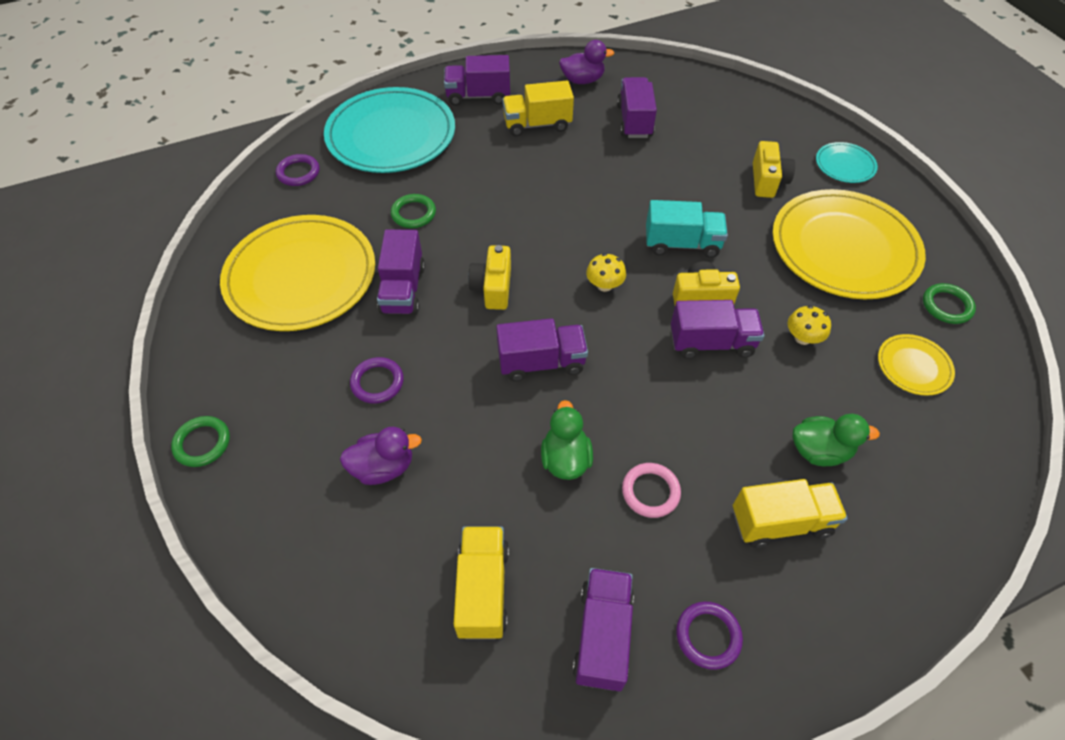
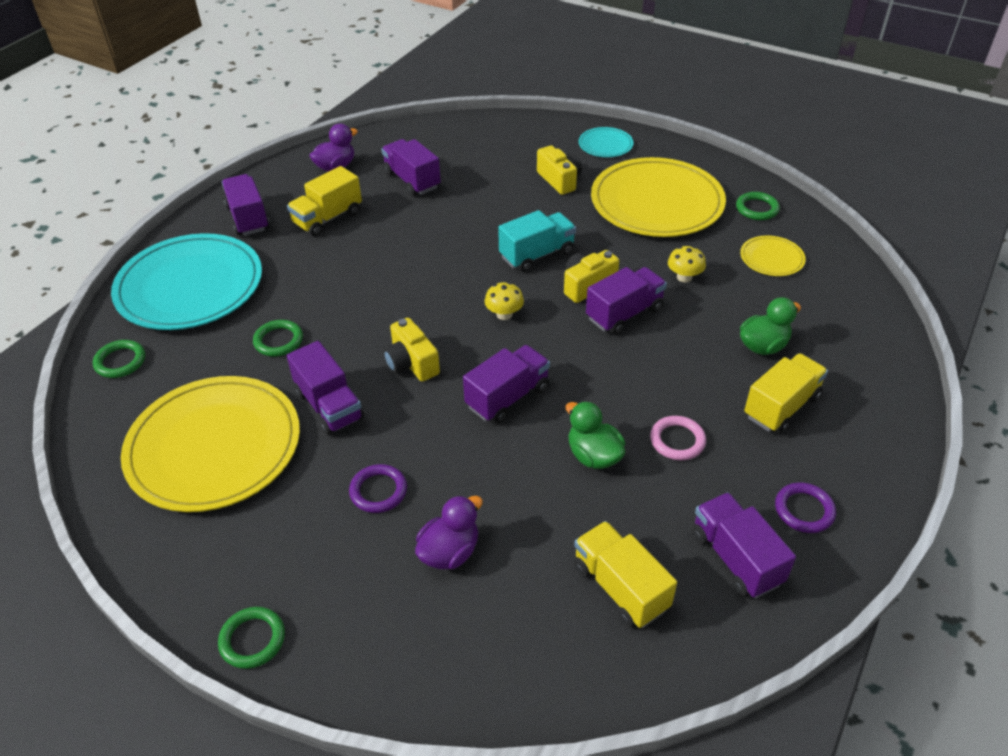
camera: 35 degrees left, 10 degrees down
(298, 173) = (120, 361): purple ring -> green ring
(478, 96) = (248, 218): purple truck -> purple truck turned 105 degrees clockwise

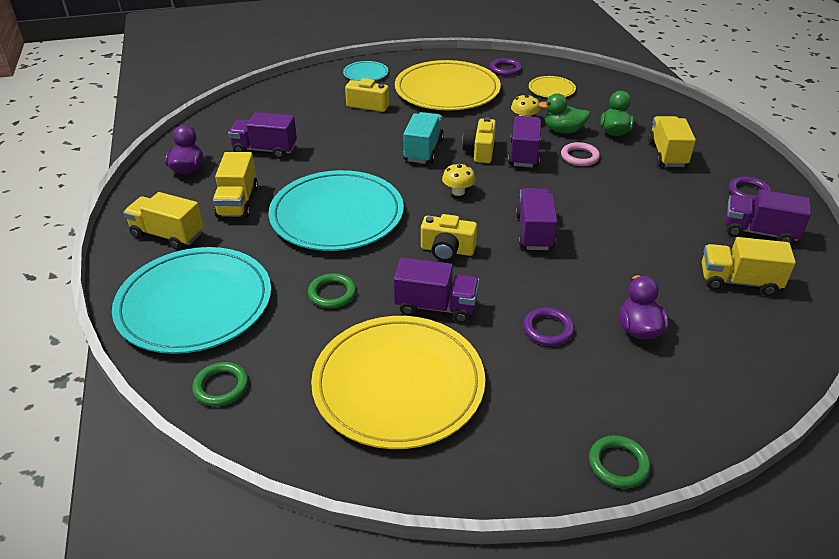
camera: 45 degrees left, 5 degrees down
(248, 218) = (167, 235): purple truck -> yellow truck
(378, 274) = (337, 215): none -> turquoise plate
(593, 455) = (625, 231): green duck -> green duck (563, 130)
(677, 440) = (650, 198): pink ring -> pink ring (579, 157)
(757, 209) = (505, 69): green ring -> purple ring

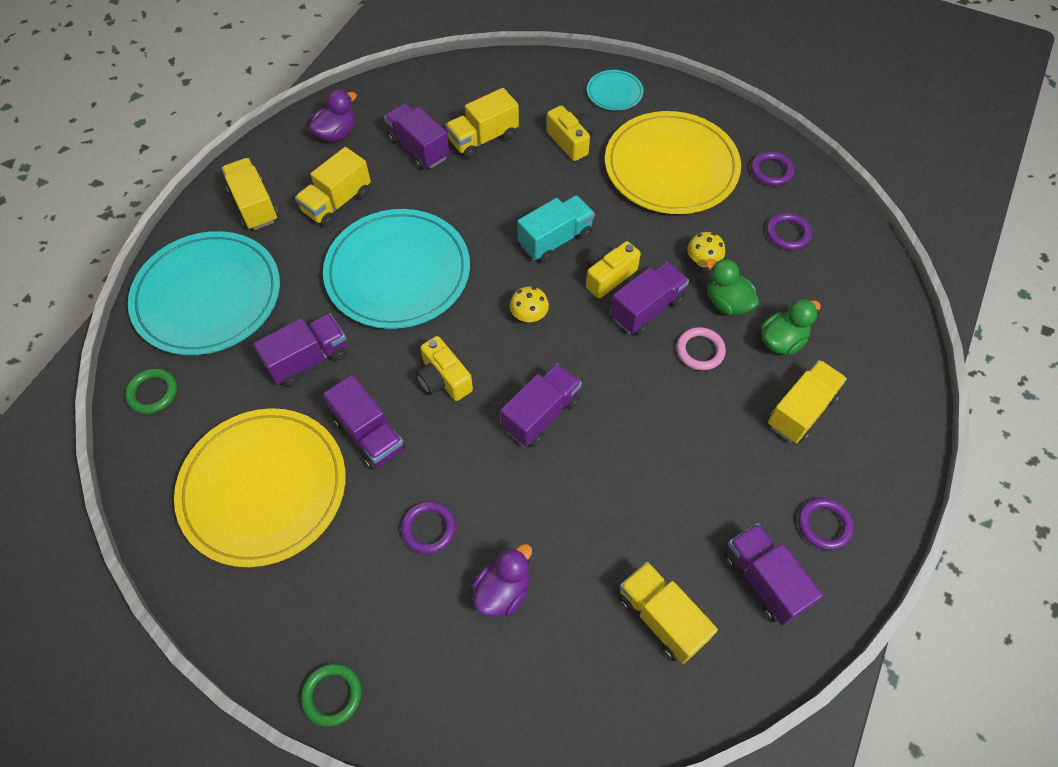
camera: 40 degrees right, 20 degrees up
(306, 126) = (483, 138): none -> yellow truck
(332, 293) = (308, 359): green ring -> purple truck
(551, 89) = (787, 233): yellow plate -> purple ring

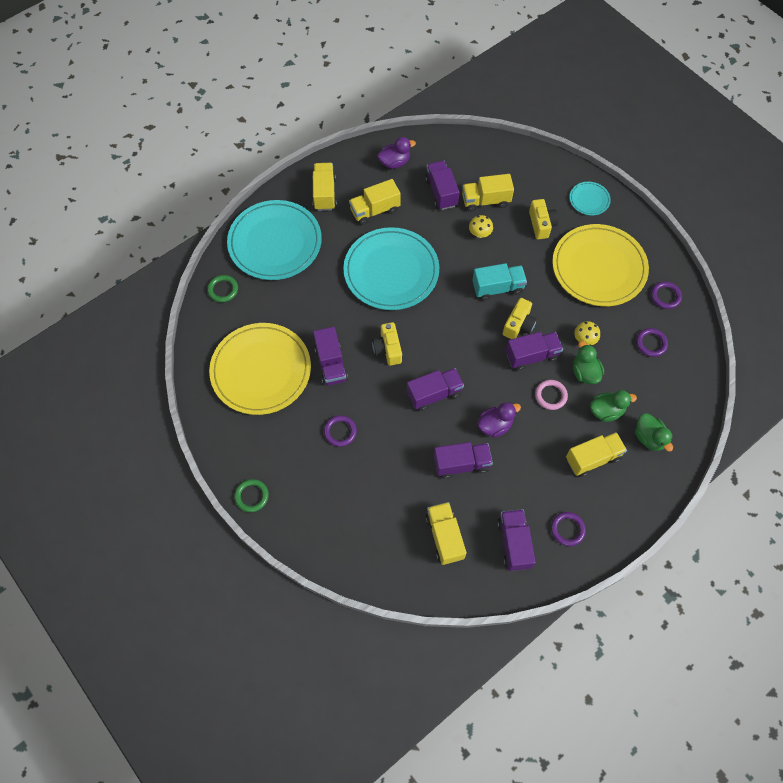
camera: 25 degrees right, 5 degrees up
(308, 359) = (316, 305): purple truck -> purple truck (461, 464)
(502, 591) = (364, 483): purple duck -> purple duck (495, 425)
(529, 315) = (457, 330): yellow mushroom -> yellow mushroom (479, 233)
(608, 276) = (518, 325): yellow camera -> yellow camera turned 135 degrees clockwise
(855, 353) = (649, 438): none -> green duck

